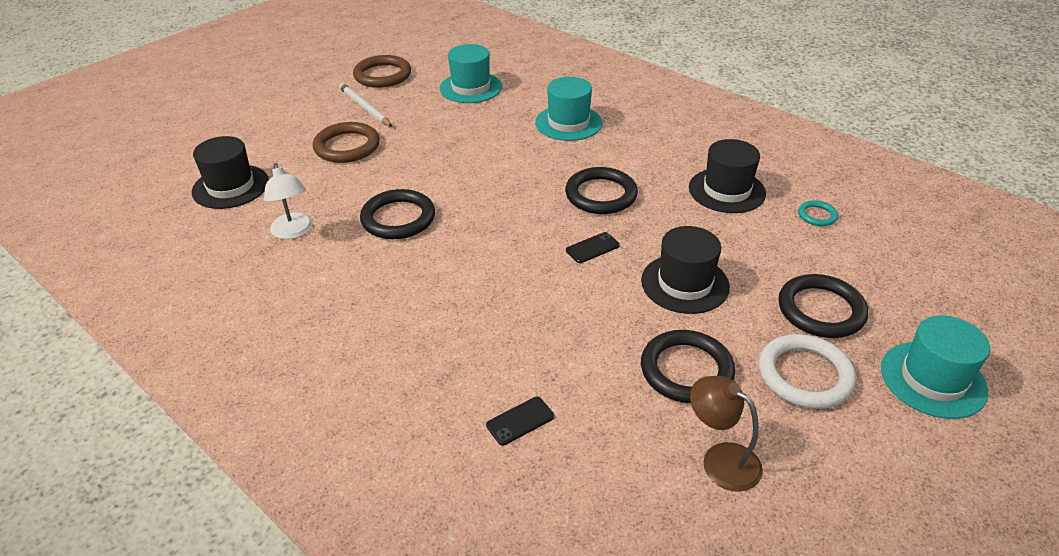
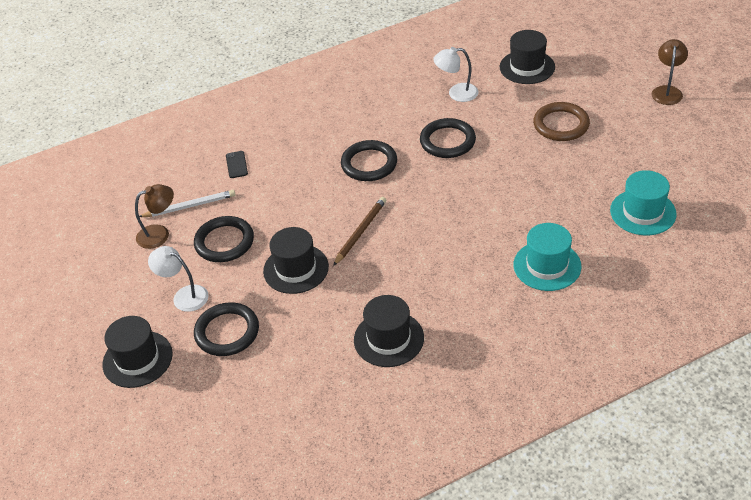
camera: 115 degrees right, 5 degrees up
(276, 95) = (667, 91): none -> brown lamp
(365, 107) = (625, 140): white pencil -> white pencil (189, 206)
(382, 75) = (688, 157): brown ring -> none
(592, 248) = (360, 232): black phone -> brown pencil
(601, 195) = (423, 255): black ring -> black ring (369, 164)
(804, 375) = (184, 296): white ring -> white lamp
(817, 215) = (324, 386): turquoise ring -> none
(933, 379) = (137, 359): turquoise hat -> black hat

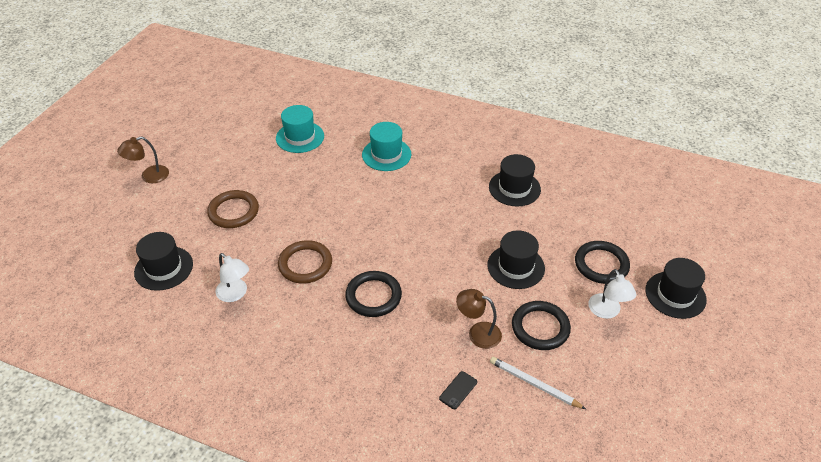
camera: 135 degrees left, 0 degrees up
(159, 234) = (581, 379): brown lamp -> brown lamp (478, 333)
(360, 232) = (447, 255): brown pencil -> none
(447, 141) = (305, 264): black ring -> brown ring

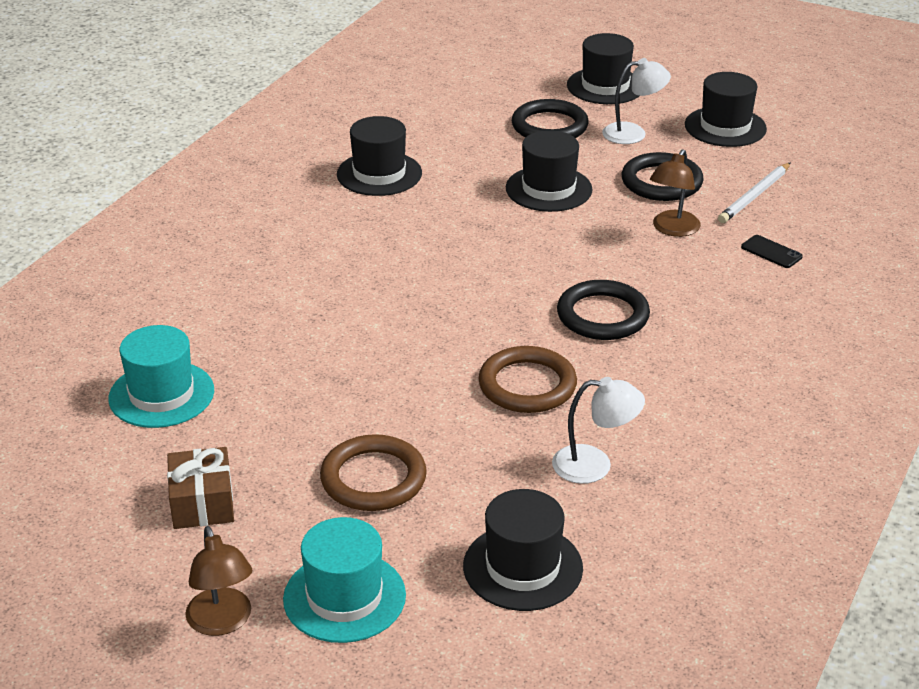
camera: 85 degrees left, 10 degrees down
(223, 160) = (202, 503): none -> brown gift
(235, 294) = (594, 465): white lamp -> white lamp turned 45 degrees clockwise
(386, 154) = (255, 290): turquoise hat -> turquoise hat (344, 597)
(637, 370) = (725, 127): none -> black hat

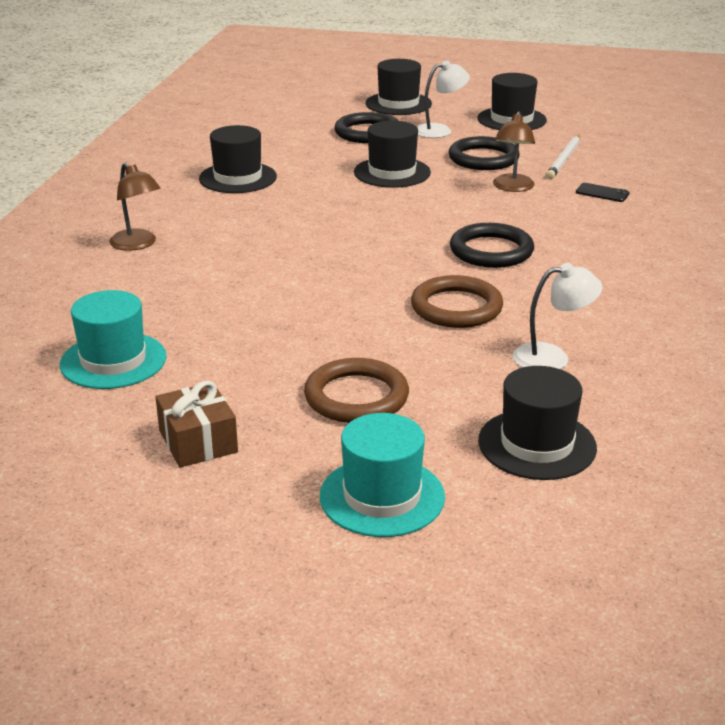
camera: 15 degrees left, 5 degrees down
(222, 622) = (270, 539): brown lamp -> brown lamp (137, 244)

